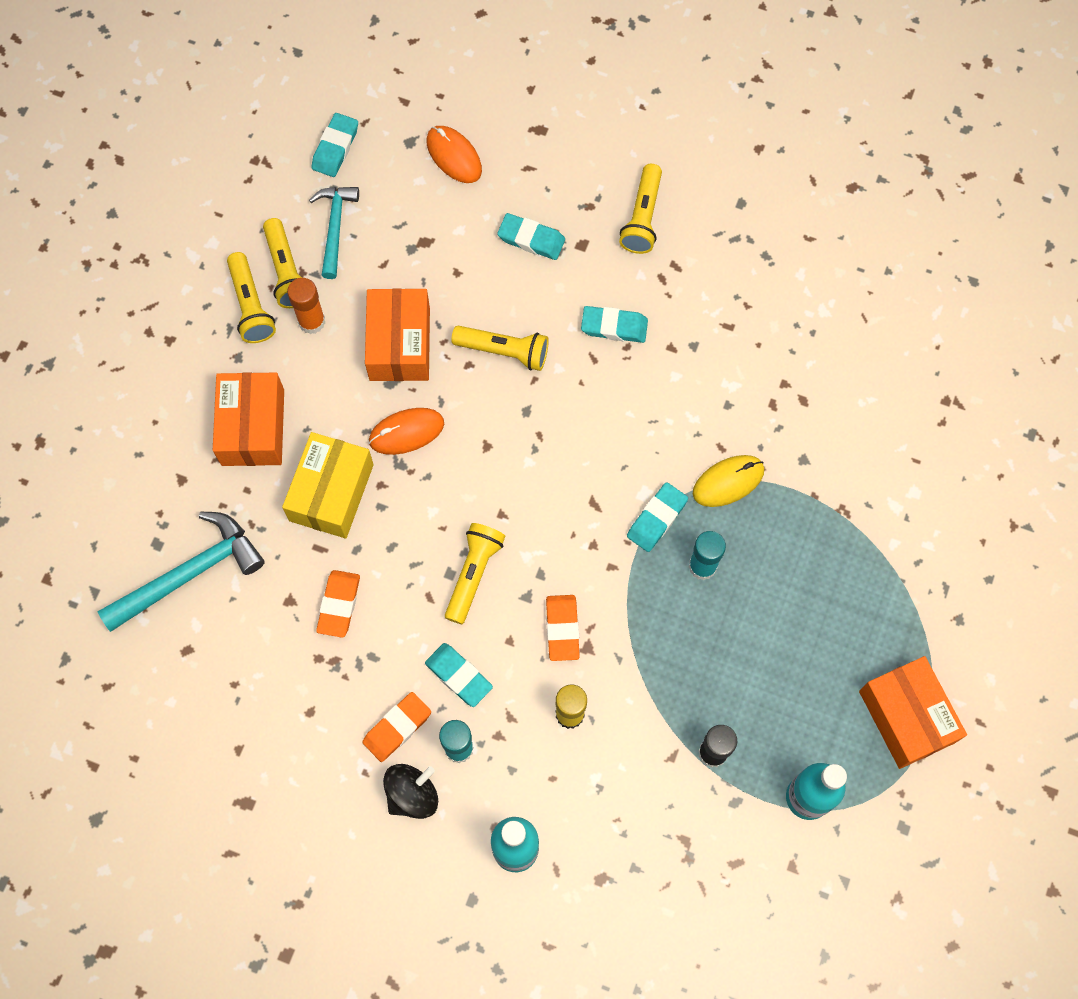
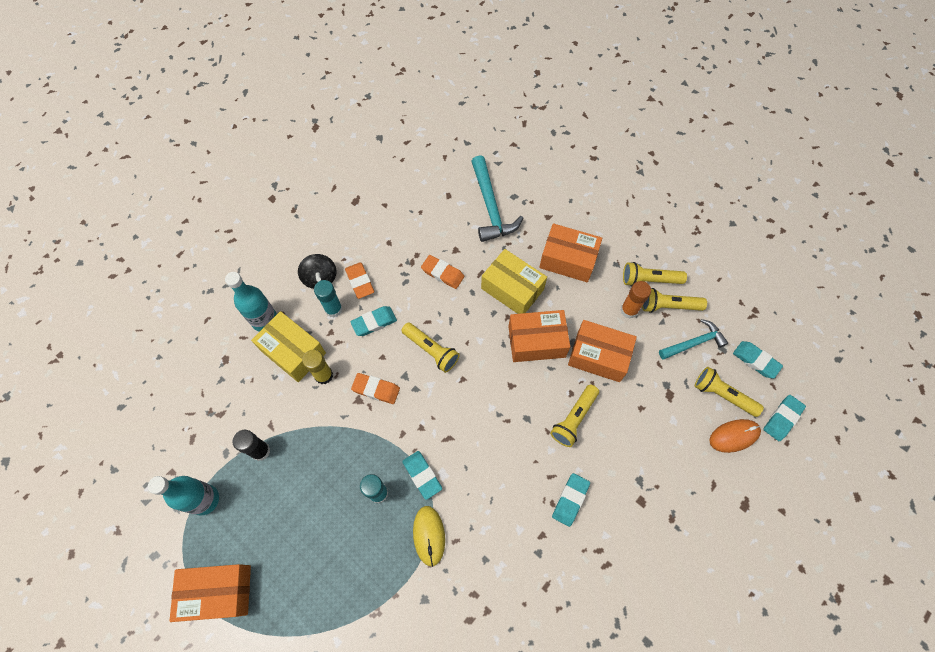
camera: 110 degrees right, 5 degrees down
(335, 227) = (693, 343): turquoise hammer -> turquoise hammer turned 45 degrees counterclockwise
(406, 432) = (536, 341): orange mouse -> orange box
(531, 239) = (654, 466): turquoise eraser -> turquoise eraser (782, 419)
(550, 778) = (293, 352): none -> yellow box
(642, 217) = (653, 555): yellow flashlight -> yellow flashlight (722, 395)

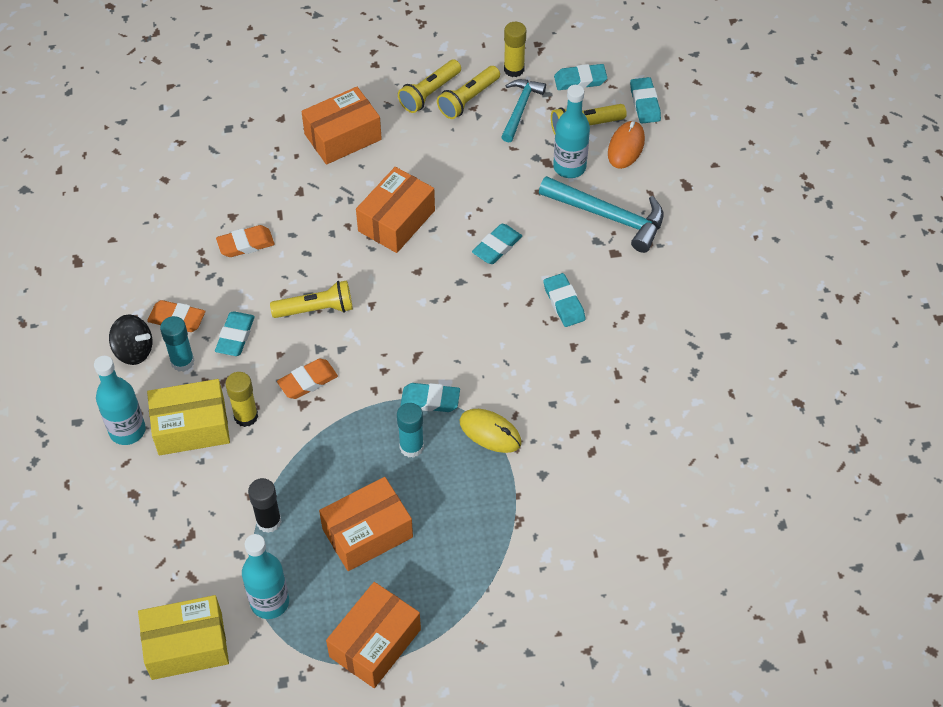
camera: 50 degrees left, 10 degrees down
(490, 207) = (218, 155): turquoise hammer -> turquoise hammer (608, 216)
(512, 289) = (324, 201): yellow box -> yellow box (187, 645)
(574, 419) = (497, 247): yellow flashlight -> turquoise eraser
(598, 356) = (459, 185): orange box -> orange box (367, 533)
(629, 310) = (441, 130): orange glue stick -> none
(680, 412) = (569, 167): none -> turquoise bottle
(720, 313) = (514, 69): none -> yellow glue stick

